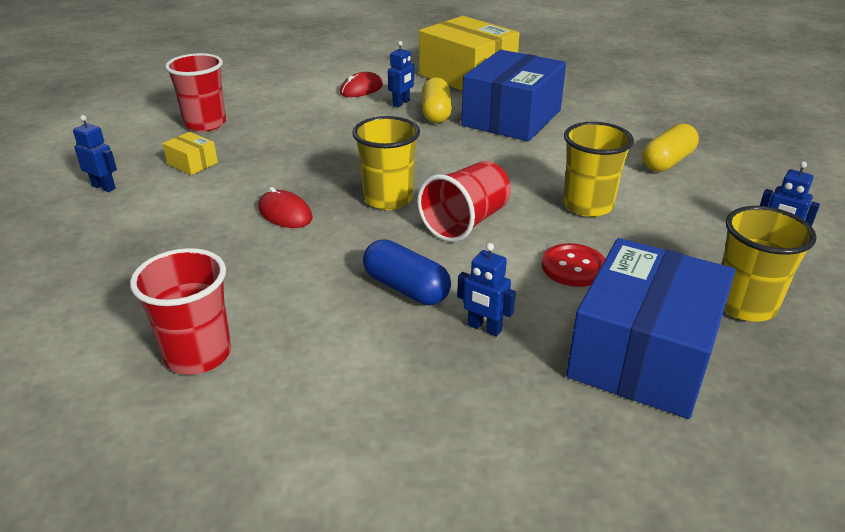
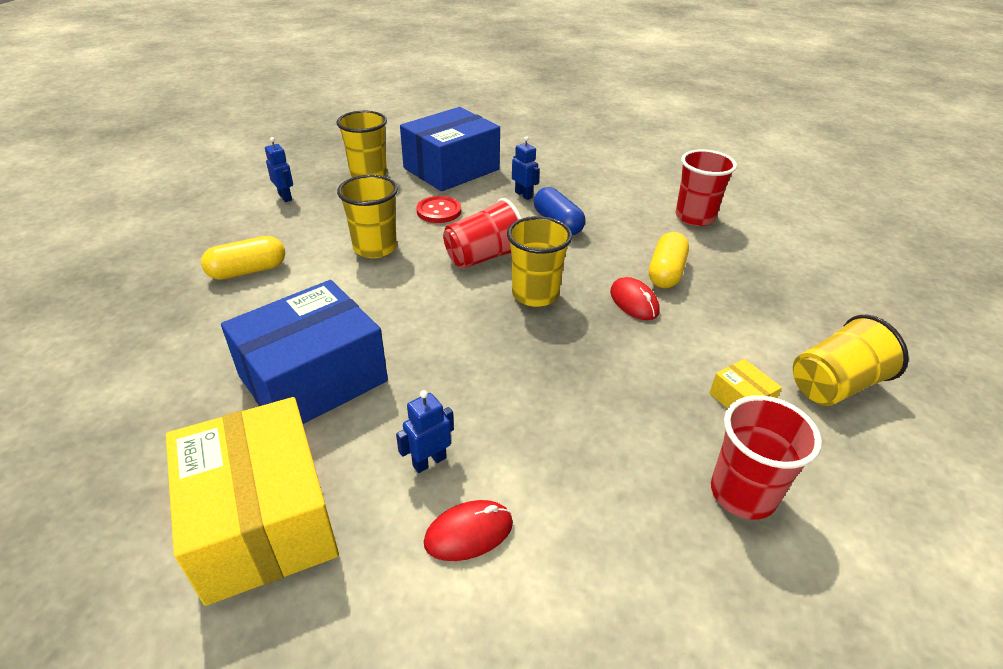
camera: 160 degrees left, 5 degrees up
(104, 187) = (834, 385): blue robot -> yellow cup
(436, 113) = (398, 419): yellow capsule -> yellow capsule (666, 272)

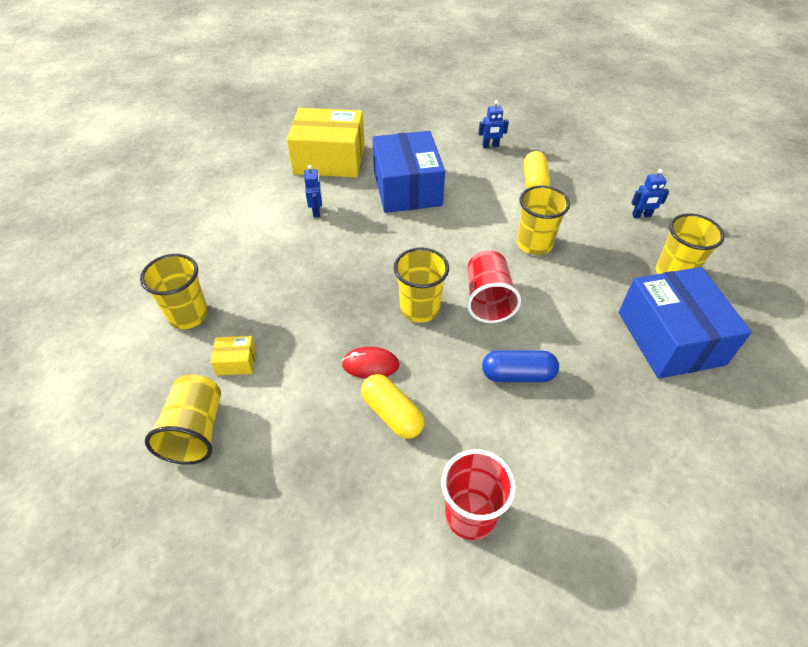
camera: 120 degrees right, 10 degrees up
(439, 211) = (579, 298): red button -> none
(469, 533) = (268, 211): red mouse -> none
(523, 195) = (588, 374): blue robot -> blue robot (490, 146)
(742, 493) = (188, 315): red cup -> yellow cup

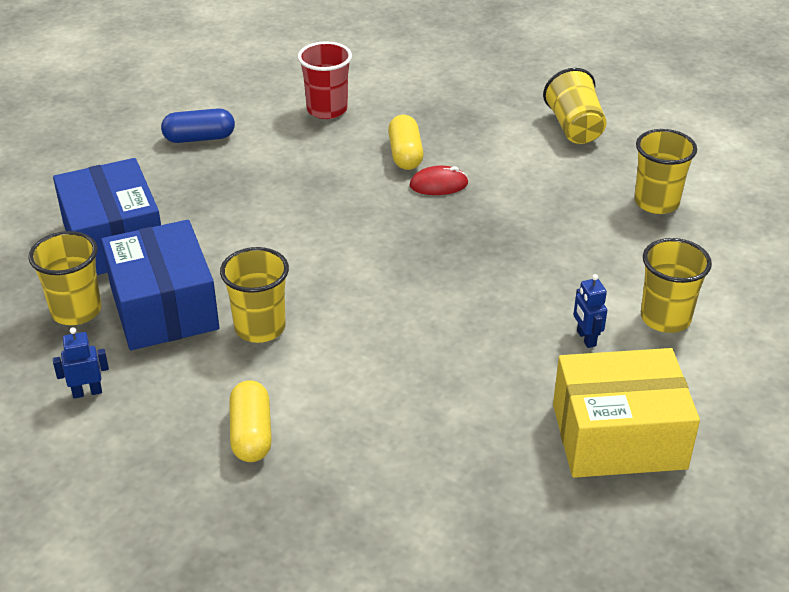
camera: 170 degrees right, 10 degrees down
(236, 362) = (574, 173): yellow box -> none
(392, 414) = (405, 154): yellow capsule -> yellow capsule turned 45 degrees clockwise
(407, 188) = (463, 395): blue box -> blue box (164, 307)
(420, 309) = (400, 236): yellow cup -> yellow cup (665, 318)
(487, 300) = (321, 254): red cup -> none
(490, 146) = (331, 509): blue robot -> none
(518, 375) = (287, 192): blue capsule -> blue capsule (199, 138)

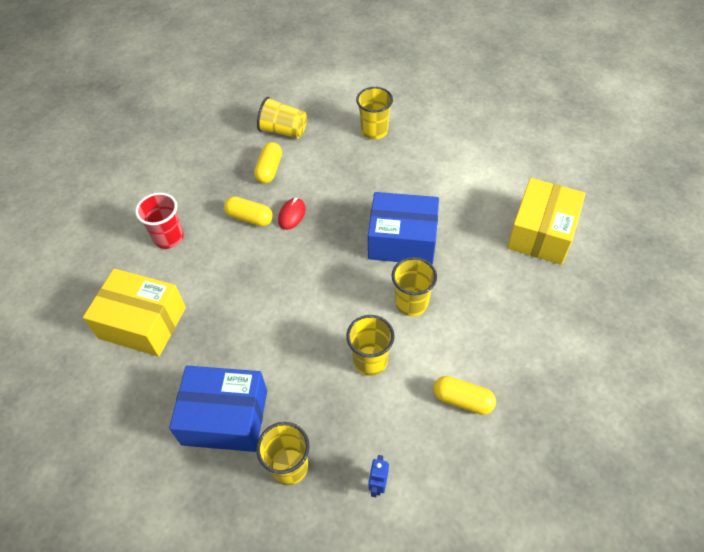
camera: 60 degrees left, 15 degrees up
(164, 307) = (318, 409): blue box -> blue box (402, 240)
(199, 138) = (142, 323): blue capsule -> yellow box
(497, 140) = (269, 169): none -> yellow capsule
(586, 338) = (464, 211): blue robot -> none
(665, 318) = (467, 173): yellow cup -> yellow cup (411, 303)

